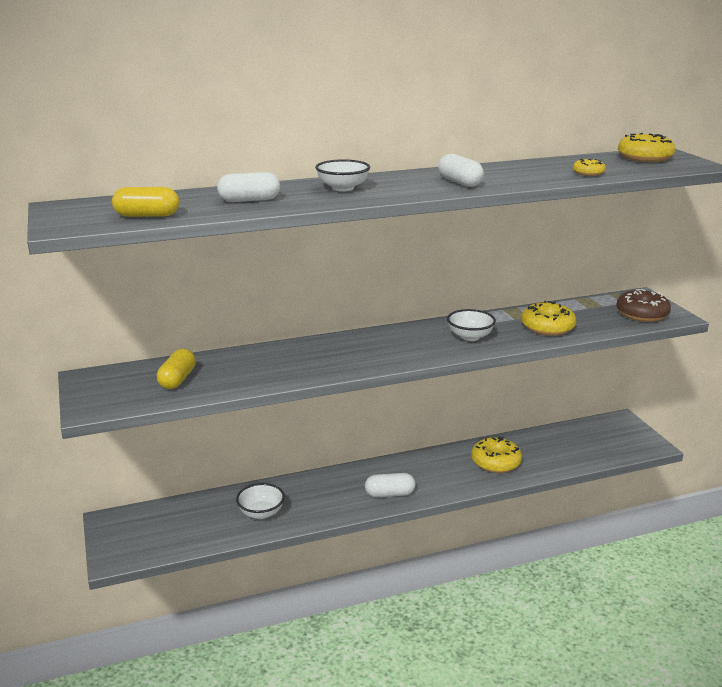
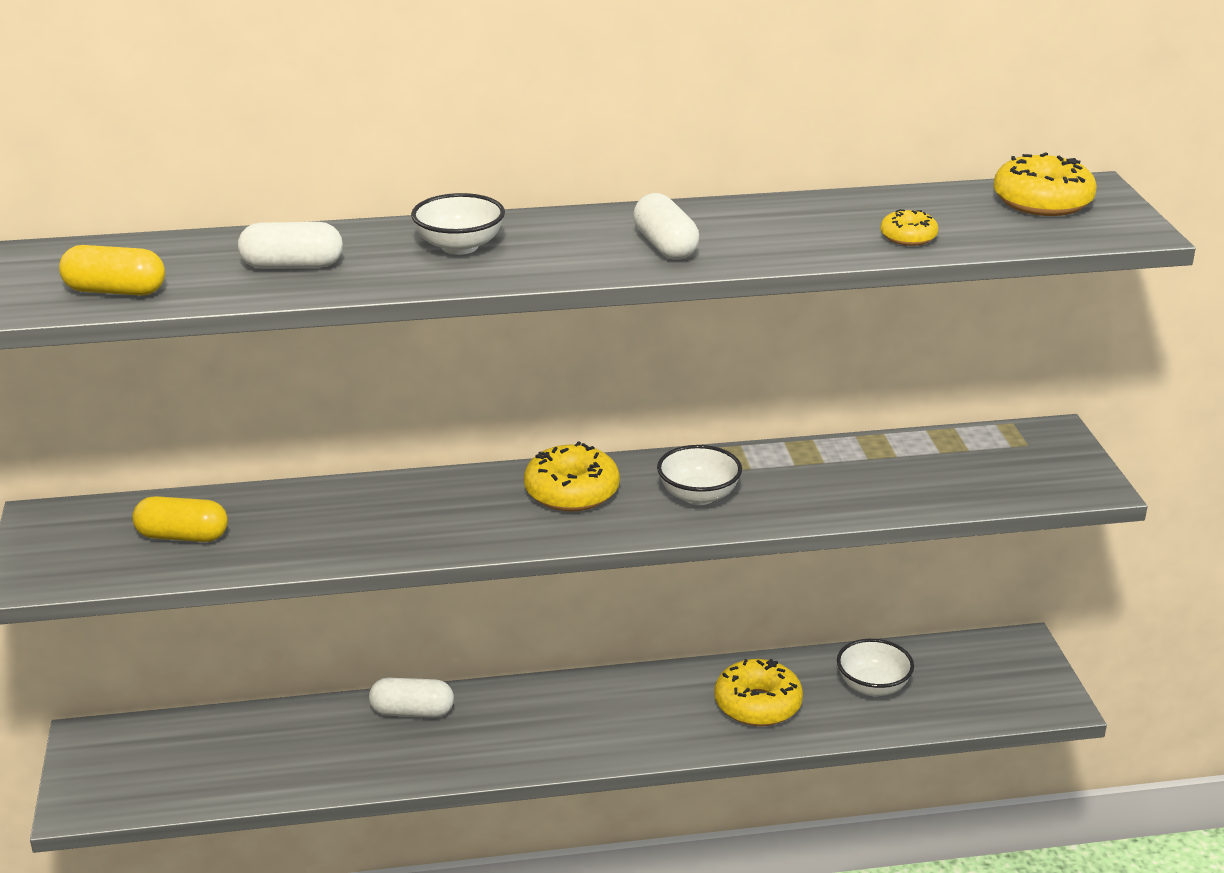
camera: 10 degrees right, 5 degrees up
(177, 379) = (182, 536): yellow capsule -> yellow capsule turned 75 degrees clockwise
(261, 513) = (330, 754): white bowl -> white bowl (873, 686)
(389, 494) = (552, 744): white capsule -> white capsule (412, 712)
(547, 327) = (845, 489): yellow donut -> yellow donut (572, 492)
(642, 314) = (1032, 475): brown donut -> none

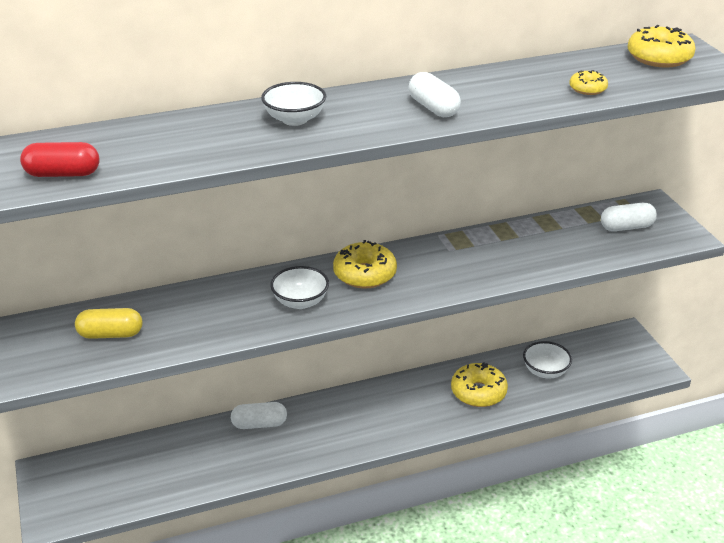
camera: 10 degrees left, 5 degrees up
(115, 291) = (63, 174): yellow capsule -> red capsule
(292, 266) = (183, 143): white capsule -> white capsule (626, 227)
(698, 496) = (447, 268): white bowl -> white bowl (300, 302)

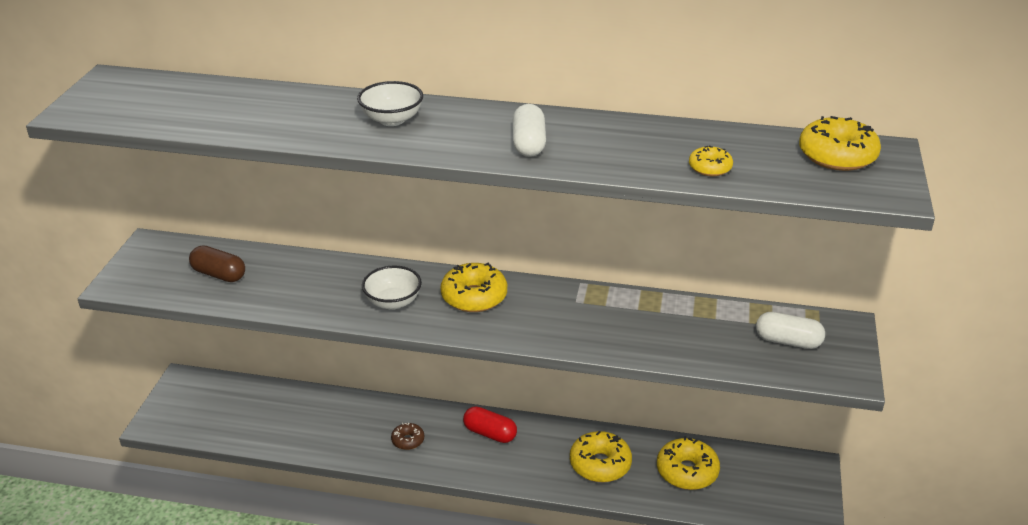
camera: 30 degrees right, 0 degrees up
(63, 174) = (159, 115): red capsule -> red capsule (490, 433)
(110, 334) = (219, 274): yellow capsule -> brown capsule
(259, 424) = (377, 411): white capsule -> none
(308, 437) = (408, 440): none -> brown donut
(545, 371) = (687, 471): white bowl -> yellow donut

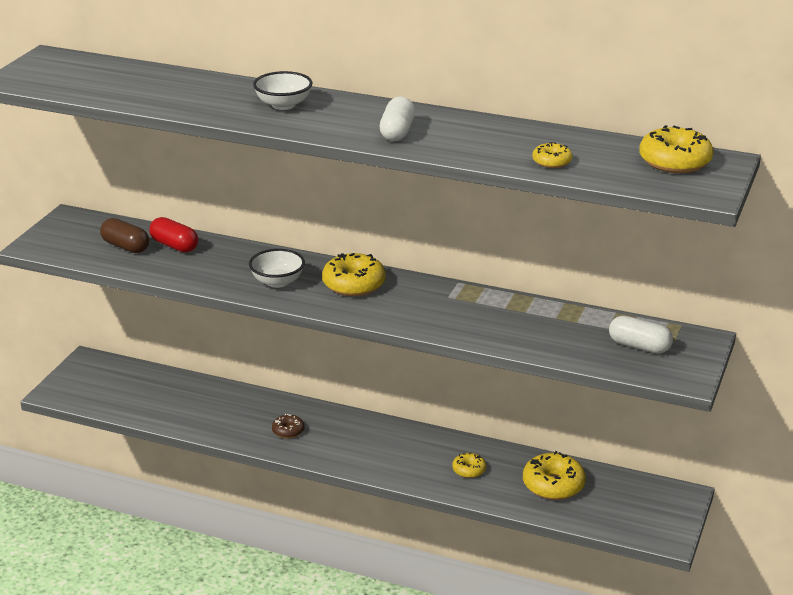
camera: 10 degrees right, 5 degrees down
(490, 433) = (369, 434): red capsule -> red capsule (174, 245)
(600, 464) = (469, 470): yellow donut -> yellow donut, size x0.55

